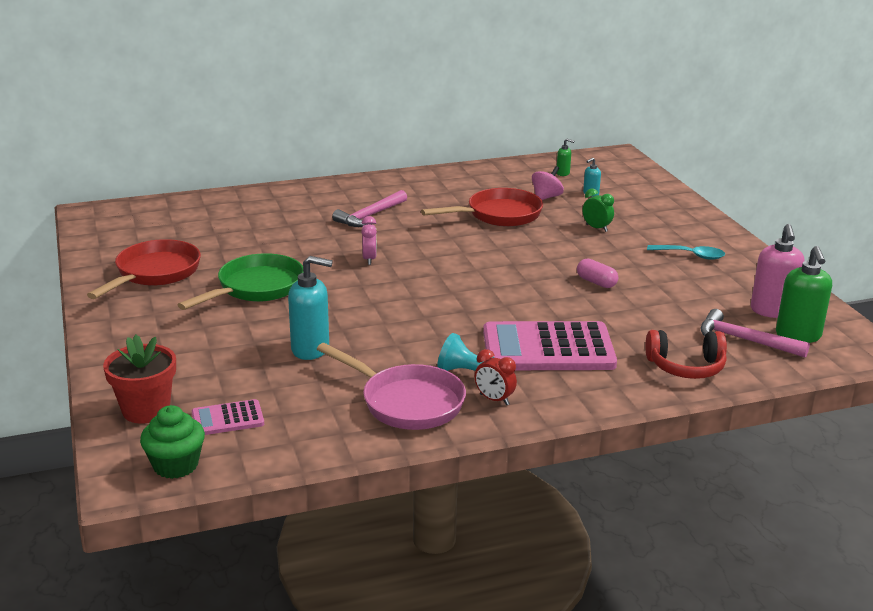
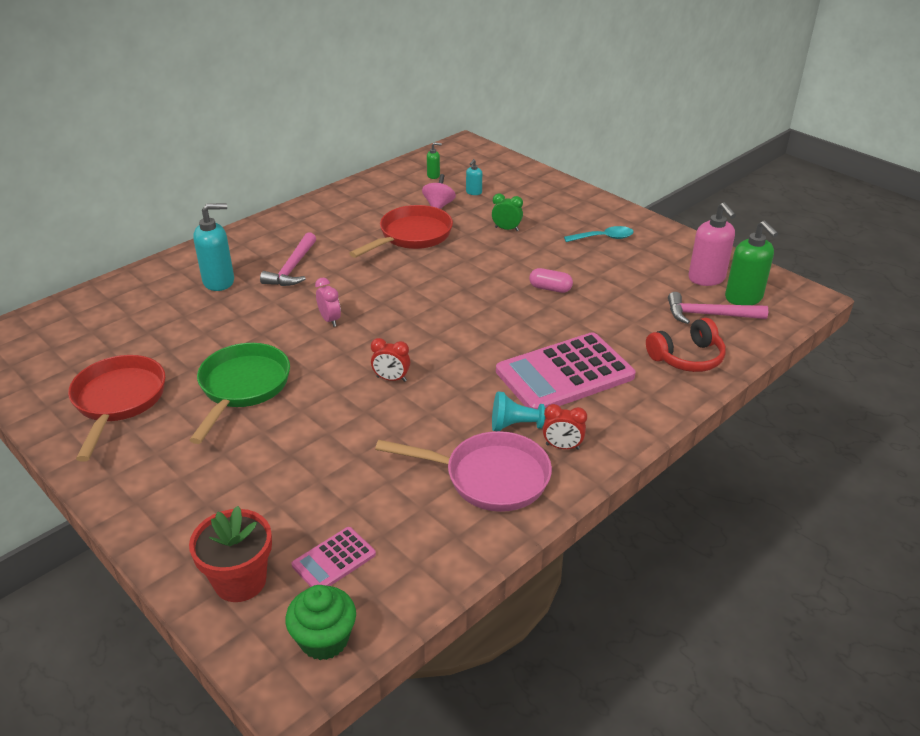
camera: 25 degrees left, 10 degrees up
(311, 349) = (353, 445): turquoise soap dispenser -> turquoise soap dispenser (219, 281)
(384, 313) = (391, 379): none -> red clock

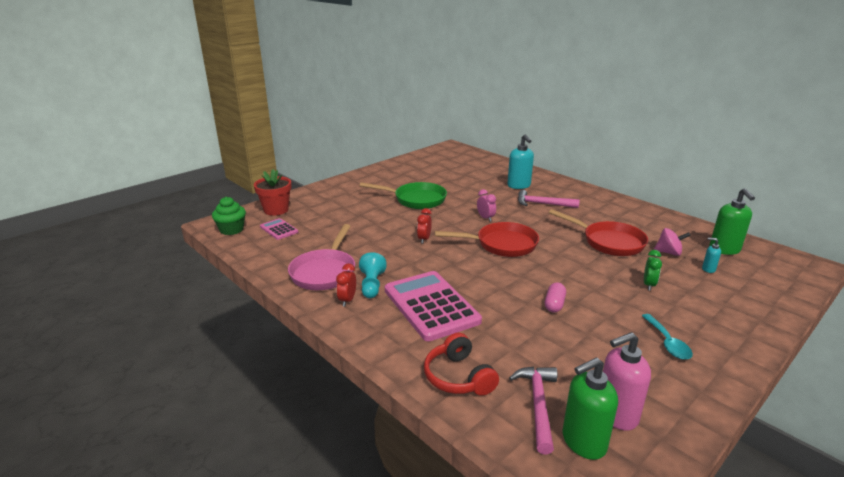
camera: 90 degrees right, 10 degrees down
(118, 401) = (406, 175): red pan -> red pan (501, 244)
(330, 320) = (485, 218): pink clock -> pink clock turned 90 degrees counterclockwise
(433, 176) = (724, 250): green soap dispenser -> green soap dispenser, size x2.03

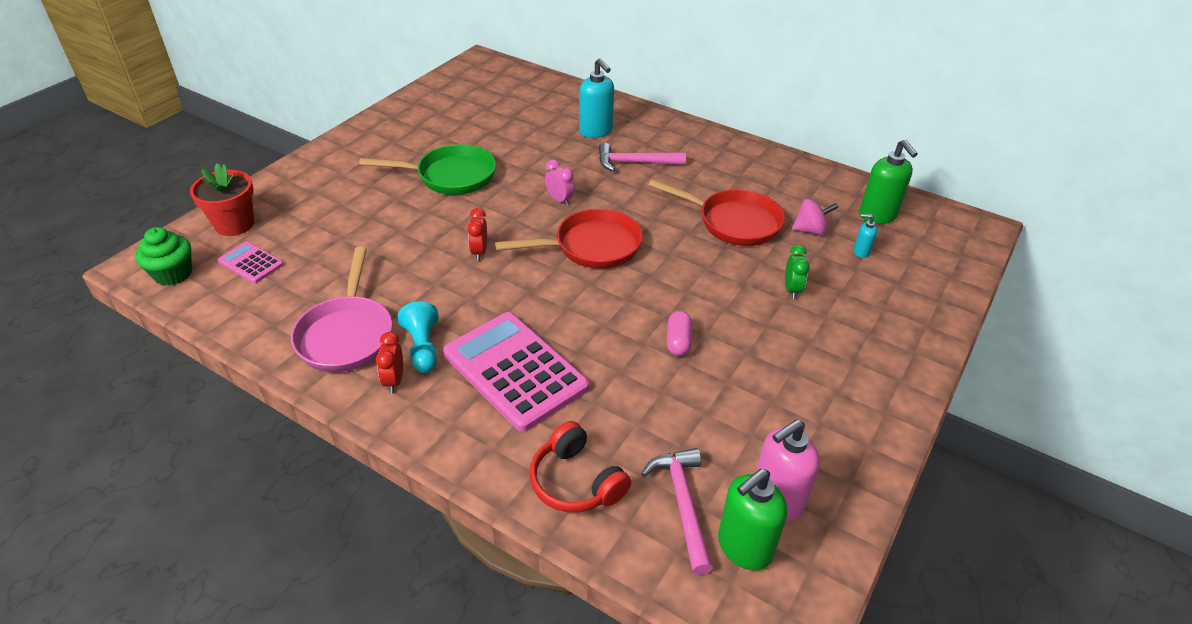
camera: 15 degrees left, 15 degrees up
(667, 343) = (823, 380): turquoise spoon -> none

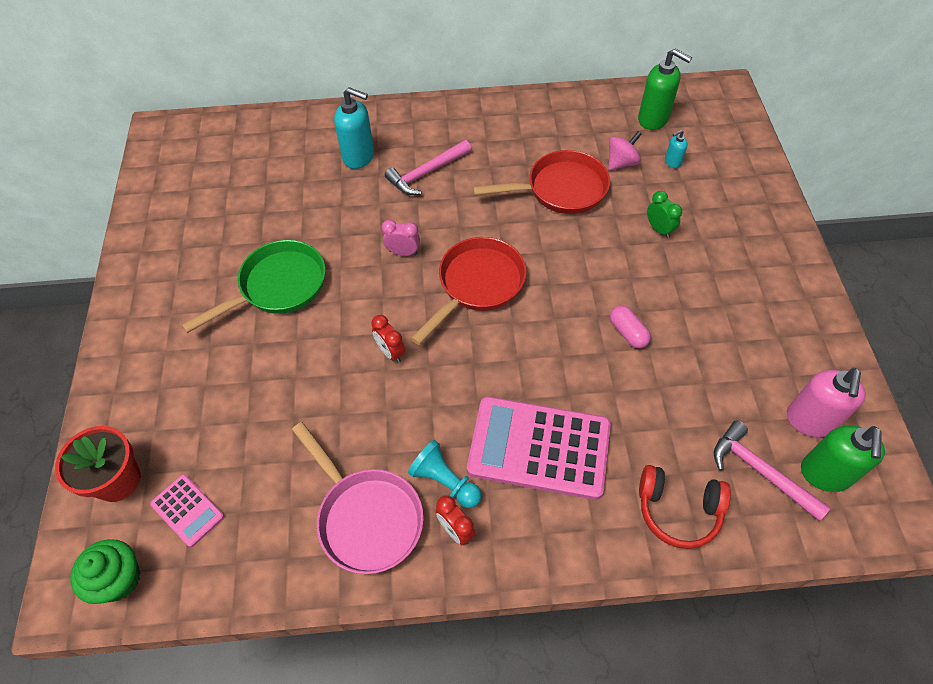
camera: 35 degrees left, 15 degrees up
(251, 263) = (188, 510): pink calculator -> pink calculator turned 135 degrees counterclockwise

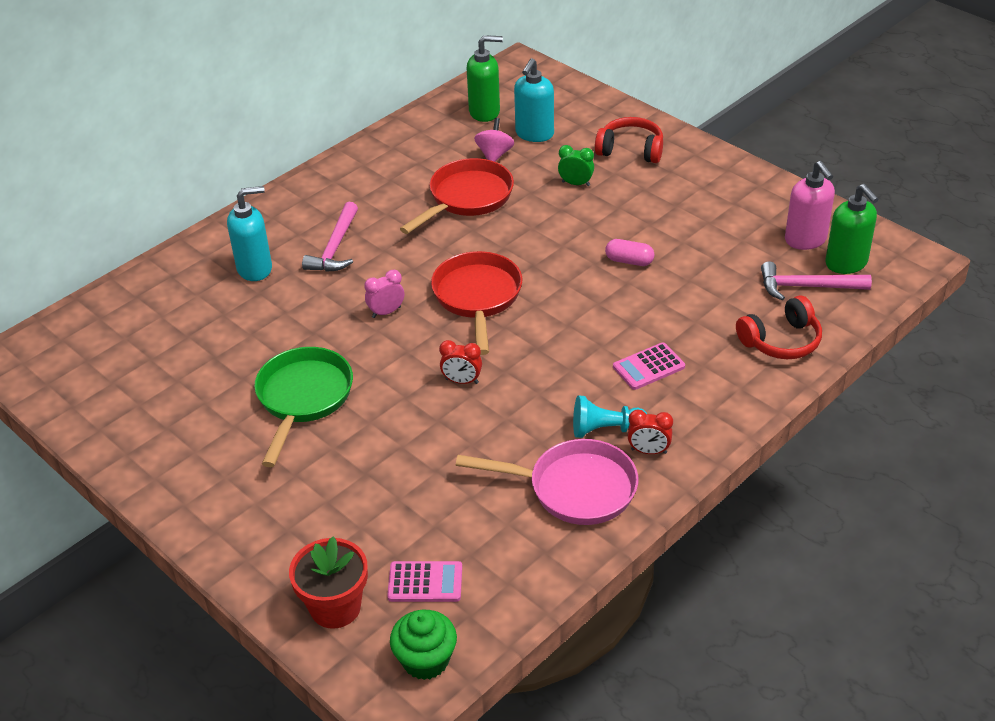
camera: 40 degrees left, 15 degrees down
(539, 448) = (648, 367): pink calculator -> pink calculator, size x0.48
(672, 162) = (534, 134): turquoise soap dispenser -> turquoise soap dispenser, size x2.03
(738, 225) = (630, 150): none -> red headphones

